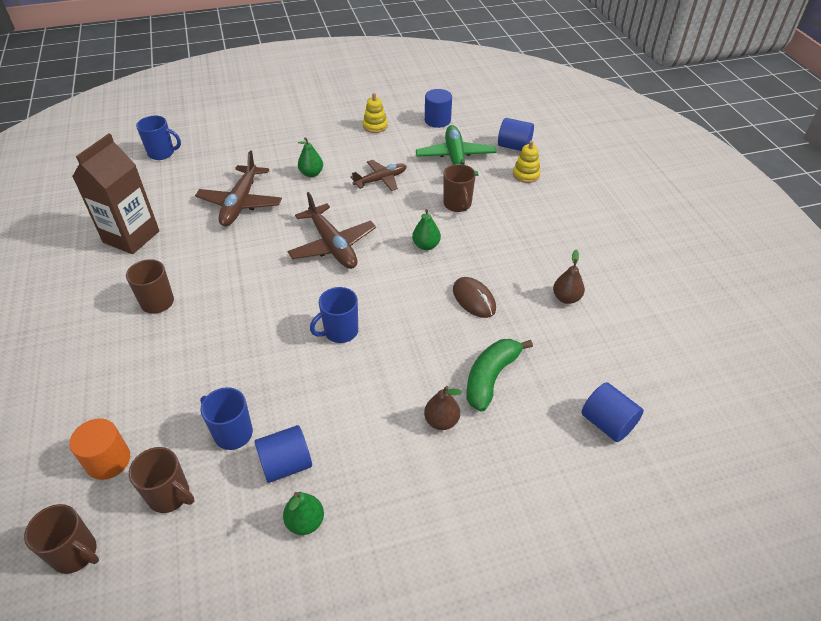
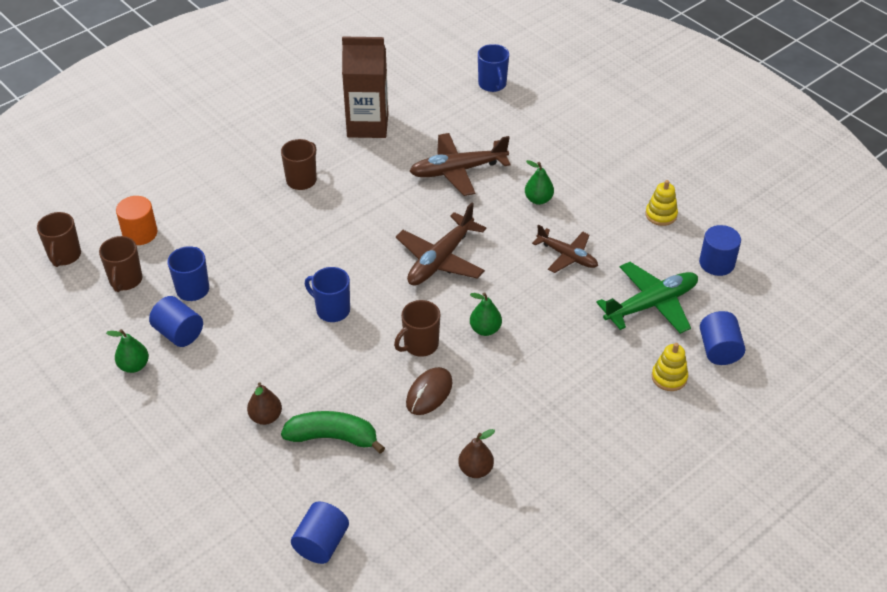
camera: 65 degrees right, 0 degrees up
(457, 205) = (569, 333): brown mug -> brown mug (420, 345)

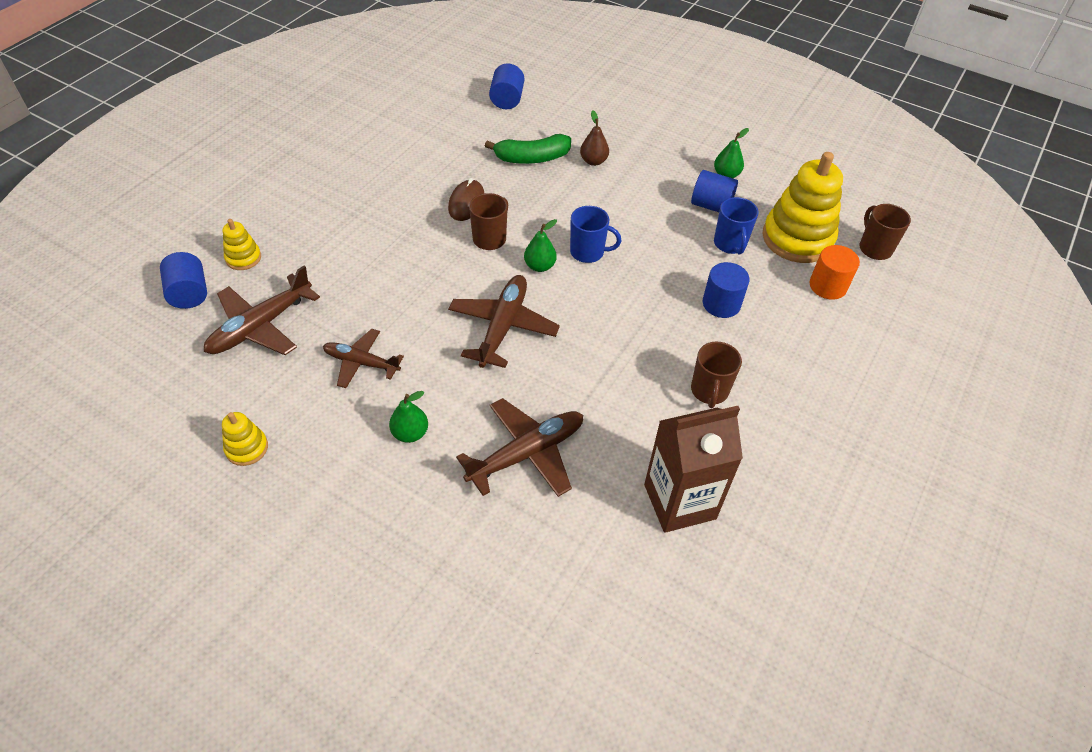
camera: 160 degrees right, 5 degrees up
(125, 280) = (797, 238): brown mug -> yellow stacking toy
(475, 470) = (409, 159): brown pear -> none
(485, 329) = (432, 265): green pear -> green pear (539, 266)
(492, 84) = (532, 645): blue mug -> none
(651, 304) = (261, 326): green plane -> brown plane
(716, 263) = (179, 394): blue cylinder -> blue cylinder (721, 304)

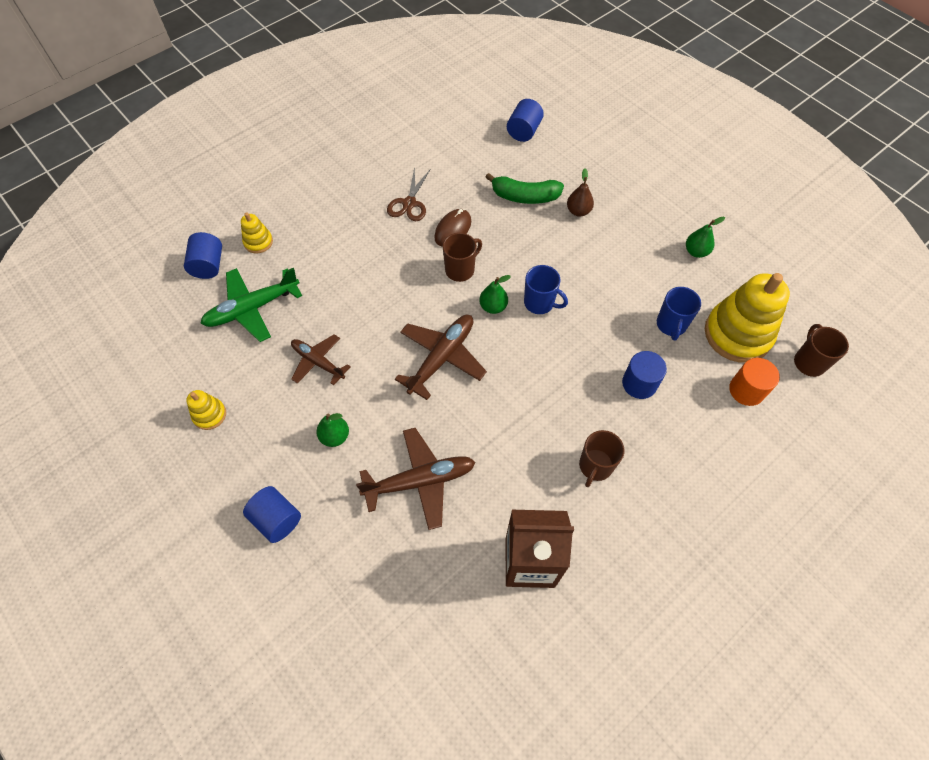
camera: 20 degrees right, 10 degrees up
(261, 326) = (252, 308): brown plane -> green plane
(408, 187) = (409, 203): none -> brown scissors
(711, 205) = (669, 280): blue cylinder -> blue cylinder (277, 519)

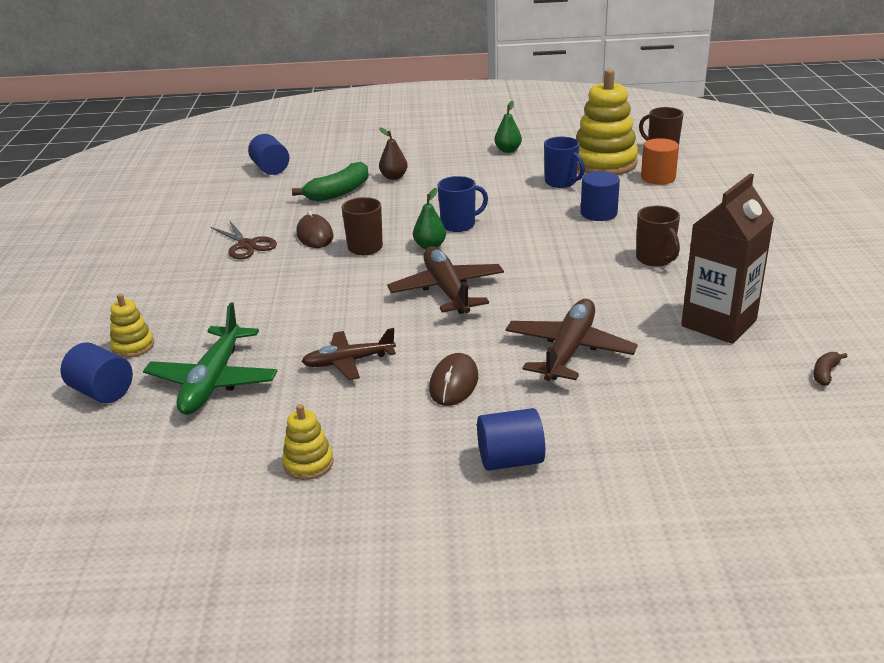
camera: 50 degrees left, 30 degrees down
(335, 436) = (454, 383): green pear -> brown mouse
(511, 673) = (825, 373): none -> brown banana

